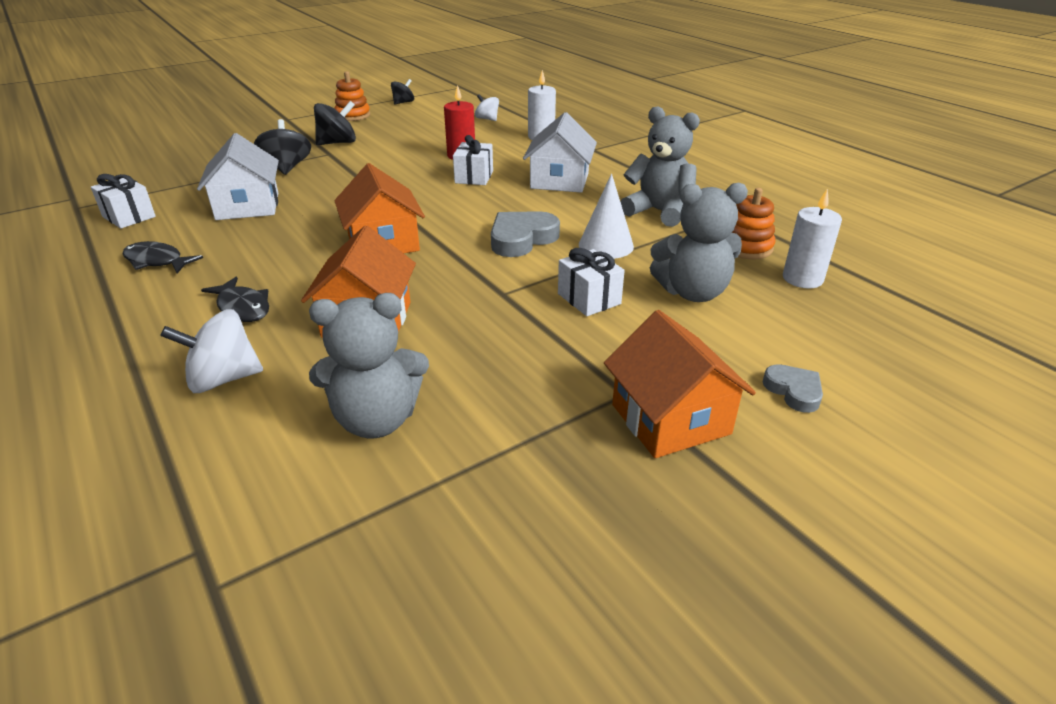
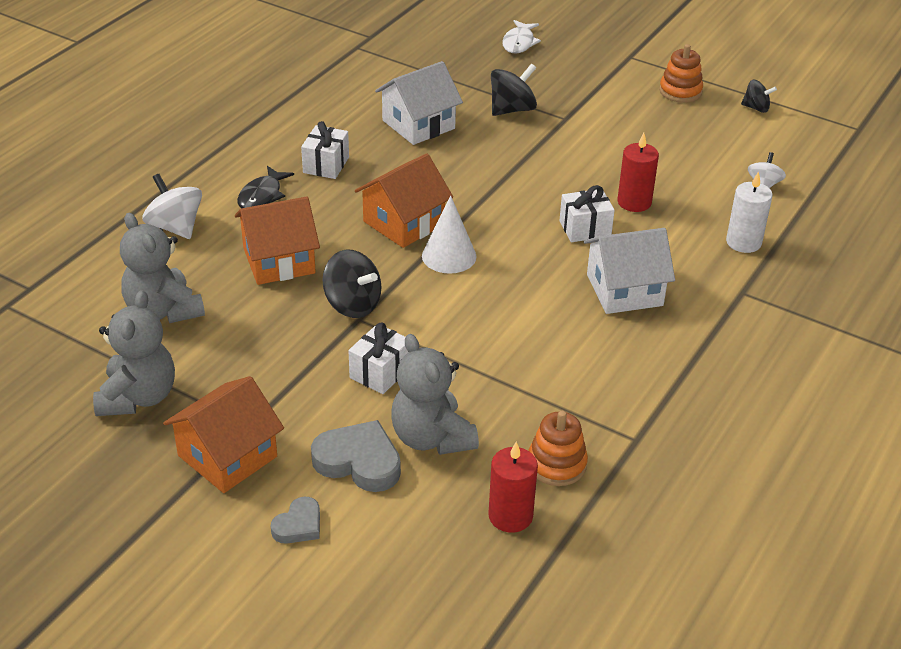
camera: 65 degrees right, 5 degrees up
(129, 217) = (359, 78): white gift -> white gift (326, 165)
(157, 261) = (301, 126): black fish -> none
(201, 146) = (519, 43): none -> white fish
(338, 143) = (596, 112): black spinning top -> black spinning top (352, 304)
(521, 239) = (467, 301): grey heart -> grey heart (359, 462)
(606, 245) = (491, 360): white cone -> white cone (449, 256)
(658, 211) = (600, 382): grey teddy bear -> grey teddy bear (138, 397)
(802, 279) = (510, 516): white candle -> red candle

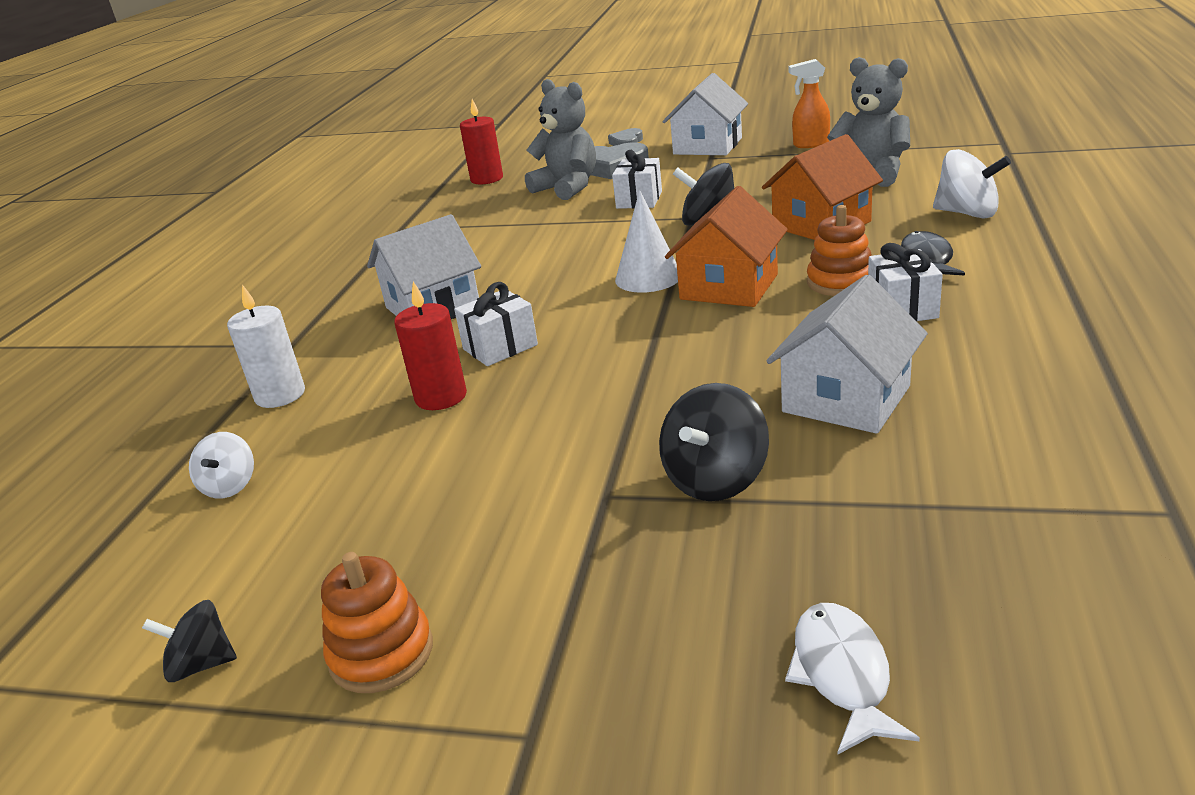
camera: 165 degrees right, 10 degrees down
(138, 397) = (810, 144): grey teddy bear -> orange spray bottle
(227, 456) = (707, 146): orange house -> white house
(556, 464) = (462, 203): orange stacking toy -> orange stacking toy (840, 282)

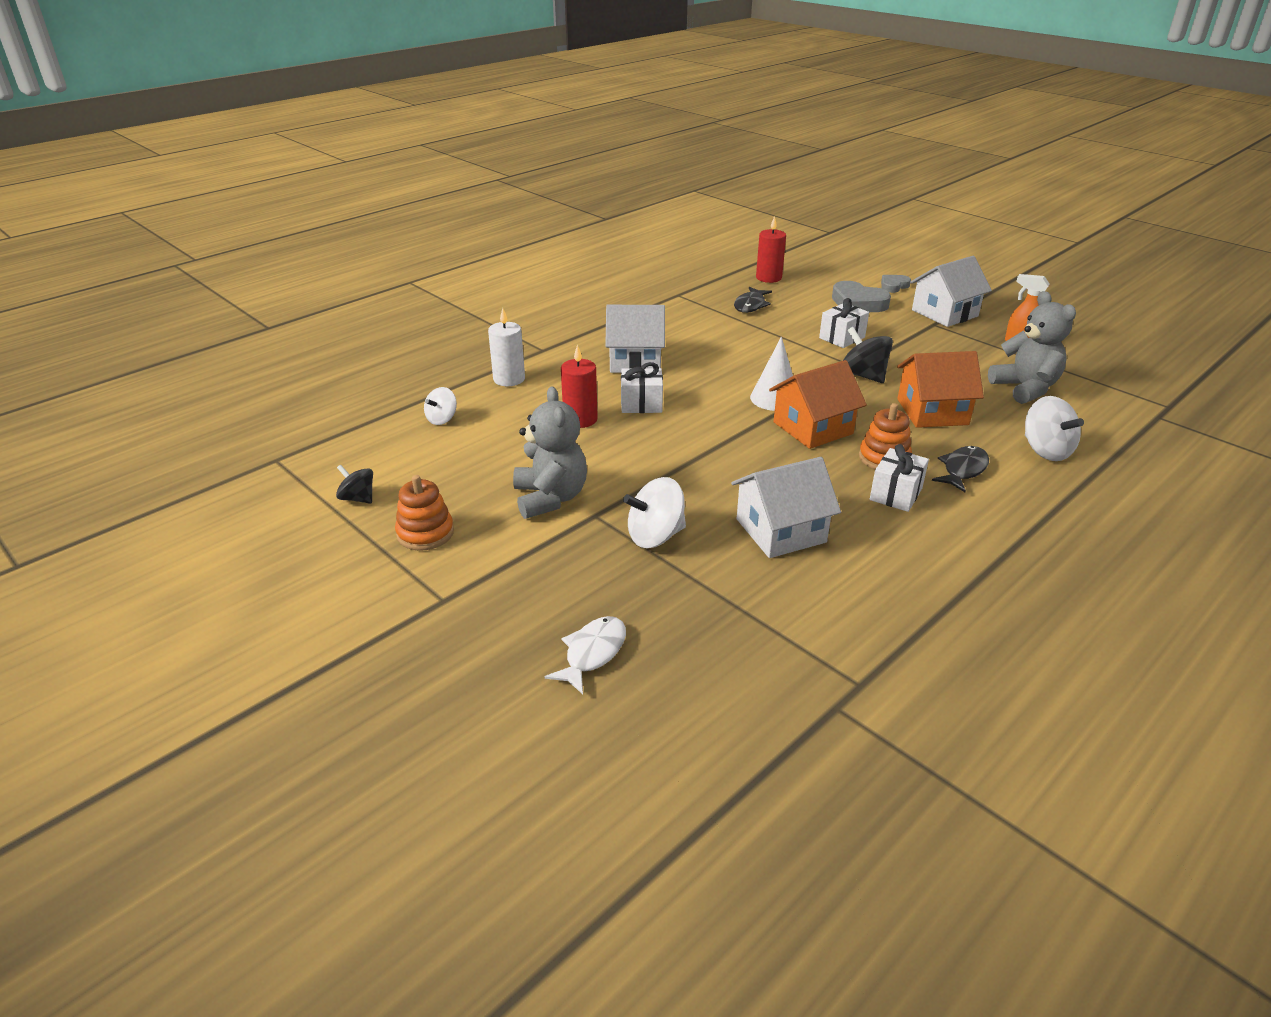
camera: 30 degrees right, 5 degrees up
(500, 208) = (750, 305): none -> black fish
(567, 187) = (809, 307): grey teddy bear -> grey teddy bear (550, 498)
(715, 479) = (655, 536): black spinning top -> white spinning top

